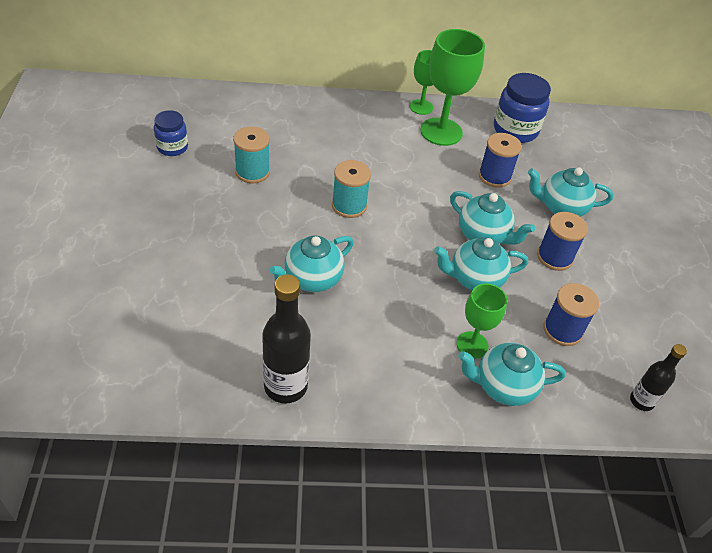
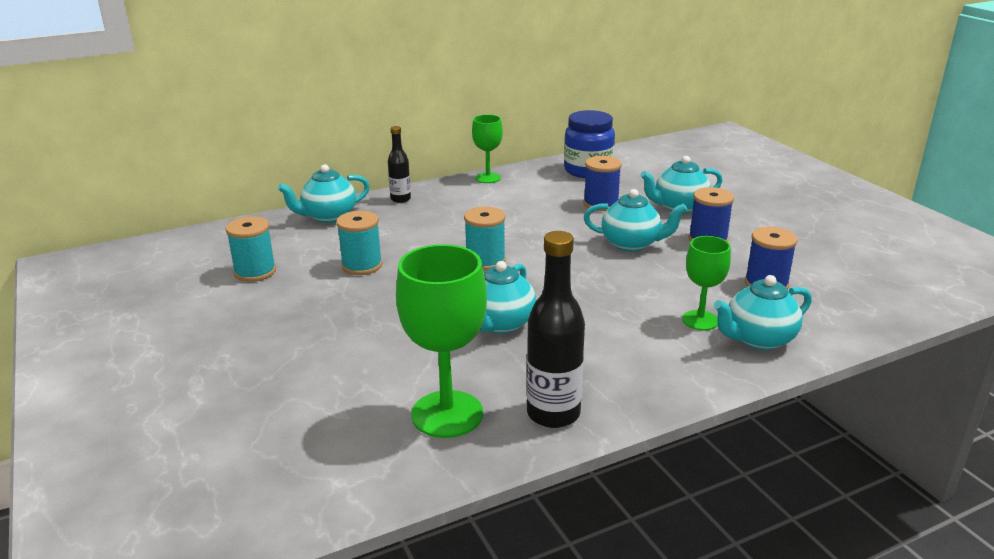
camera: 20 degrees left, 20 degrees down
(172, 147) = (255, 272): blue jar -> turquoise spool
(441, 132) = (523, 189): green goblet -> green goblet (447, 414)
(475, 279) = (655, 275): turquoise teapot -> turquoise teapot (328, 217)
(641, 401) = (880, 308): black bottle -> black bottle (400, 199)

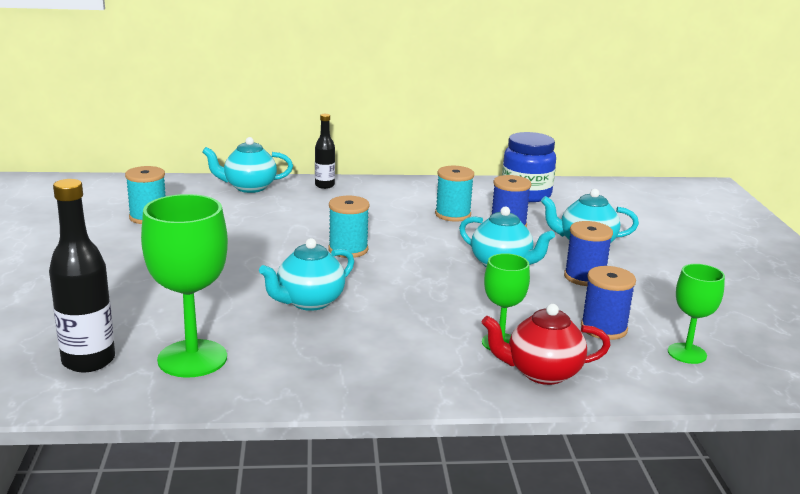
camera: 20 degrees right, 5 degrees down
(362, 265) = (238, 230): turquoise spool -> turquoise spool (453, 215)
(488, 178) = (421, 183): green goblet -> green goblet (687, 353)
(553, 414) = (281, 382): black bottle -> black bottle (88, 361)
(758, 339) = (542, 373): turquoise teapot -> red teapot

